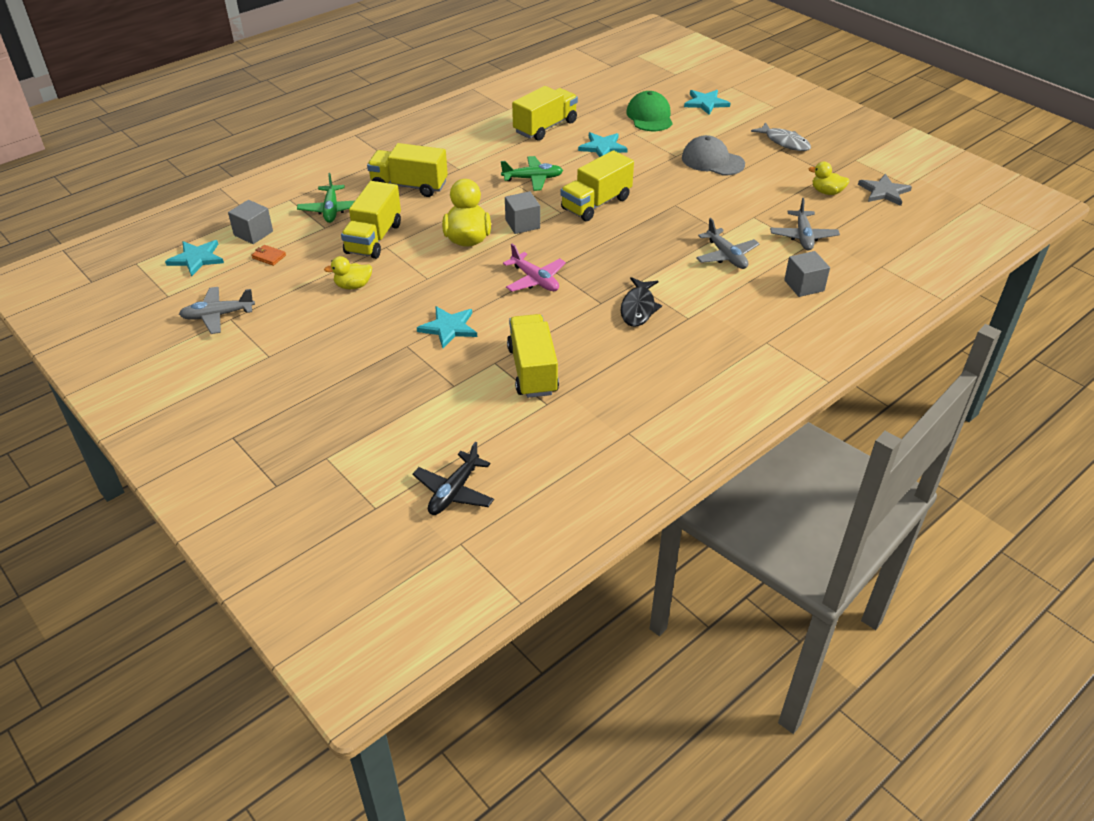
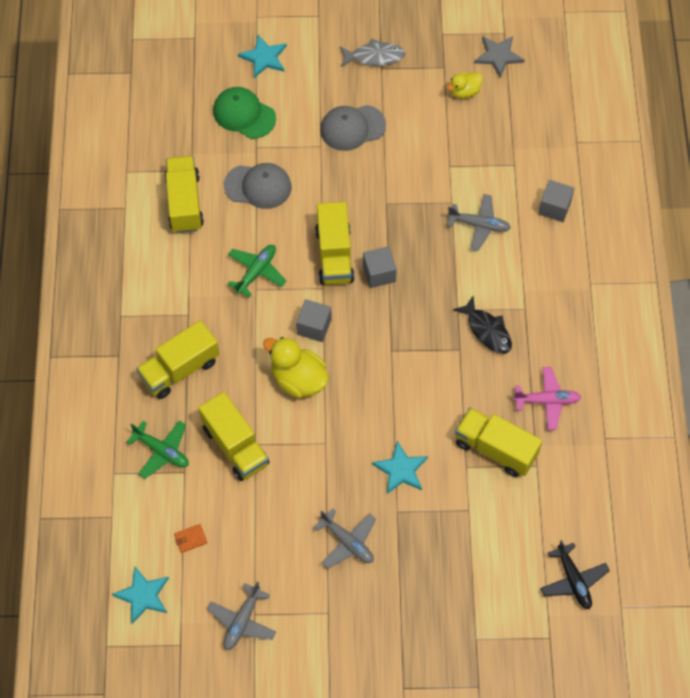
camera: 50 degrees left, 20 degrees up
(253, 233) = (143, 531): grey cube -> grey cube (379, 273)
(353, 286) = (288, 501): yellow duck -> none
(535, 280) = (394, 371): pink plane -> pink plane (547, 401)
(603, 147) = (258, 186): turquoise star -> grey cap
(803, 236) = (501, 157): grey plane -> grey plane (347, 542)

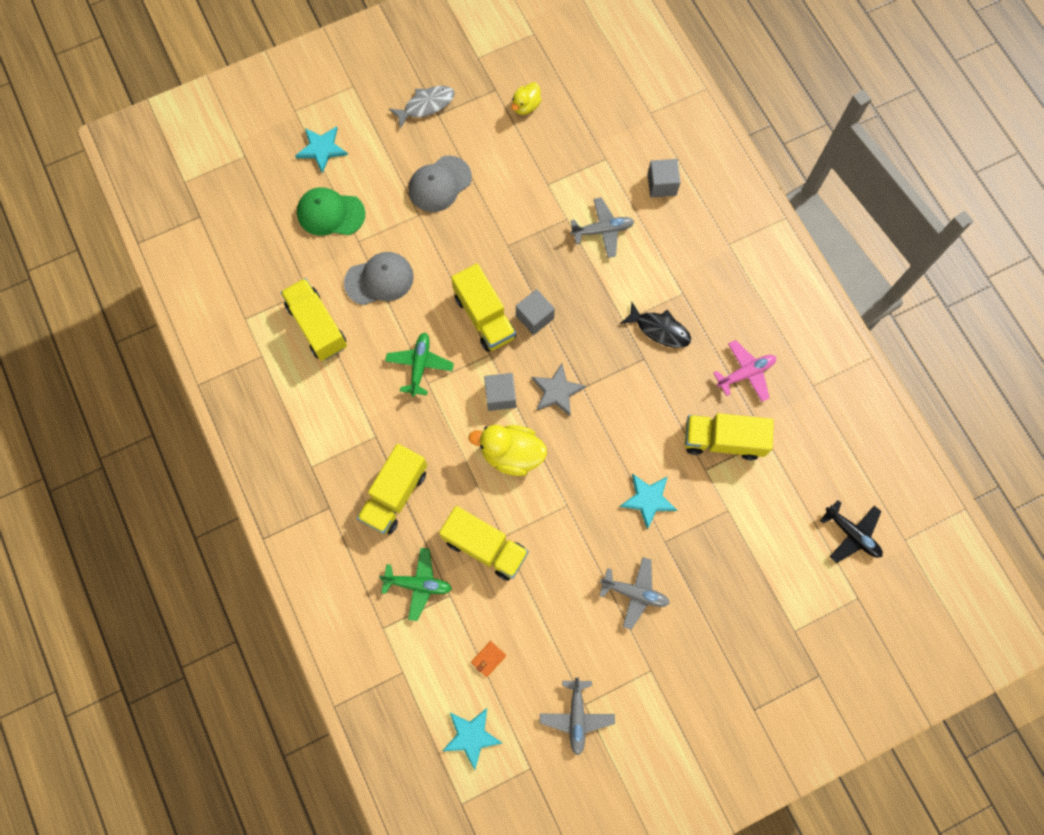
camera: 25 degrees left, 10 degrees up
(498, 56) = (539, 58): grey star -> grey star (557, 391)

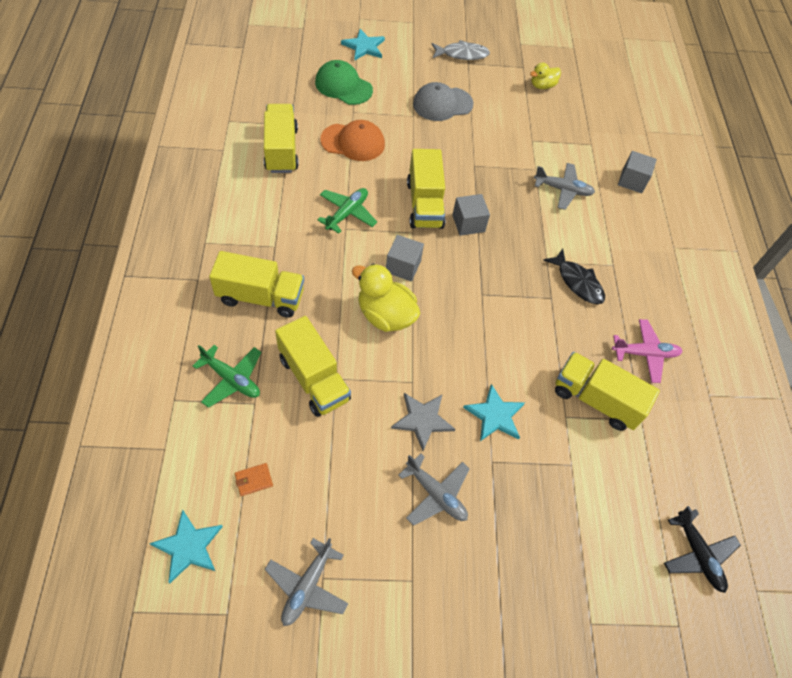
camera: 20 degrees right, 15 degrees down
(379, 279) = (353, 142): grey cap -> orange cap
(394, 495) = (261, 297): yellow truck -> yellow truck turned 135 degrees counterclockwise
(557, 391) = (456, 286): grey star -> grey star (422, 420)

